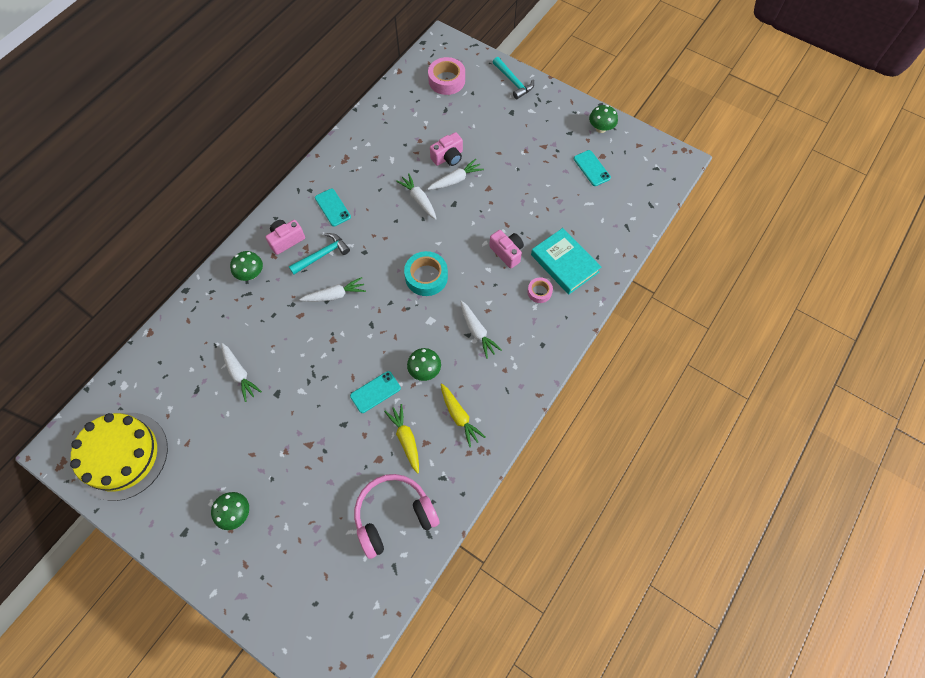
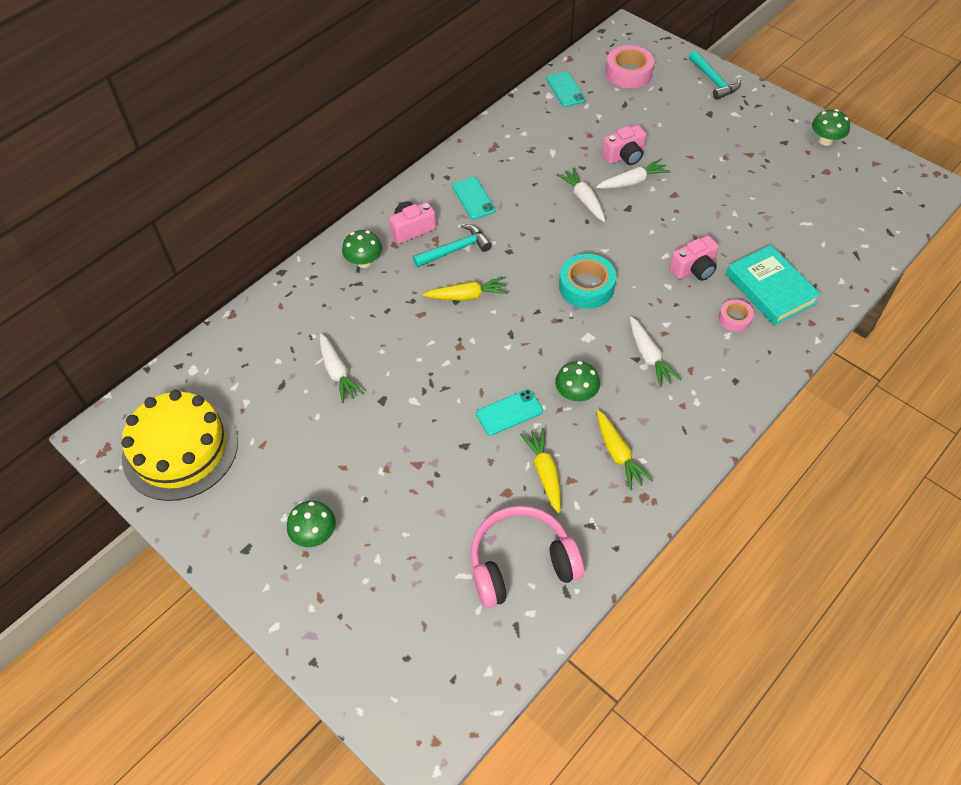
camera: 10 degrees right, 10 degrees down
(335, 295) = (467, 296): white carrot -> yellow carrot
(507, 252) = (694, 269): pink camera -> pink camera turned 90 degrees clockwise
(591, 168) = (811, 184): turquoise phone -> turquoise phone (565, 89)

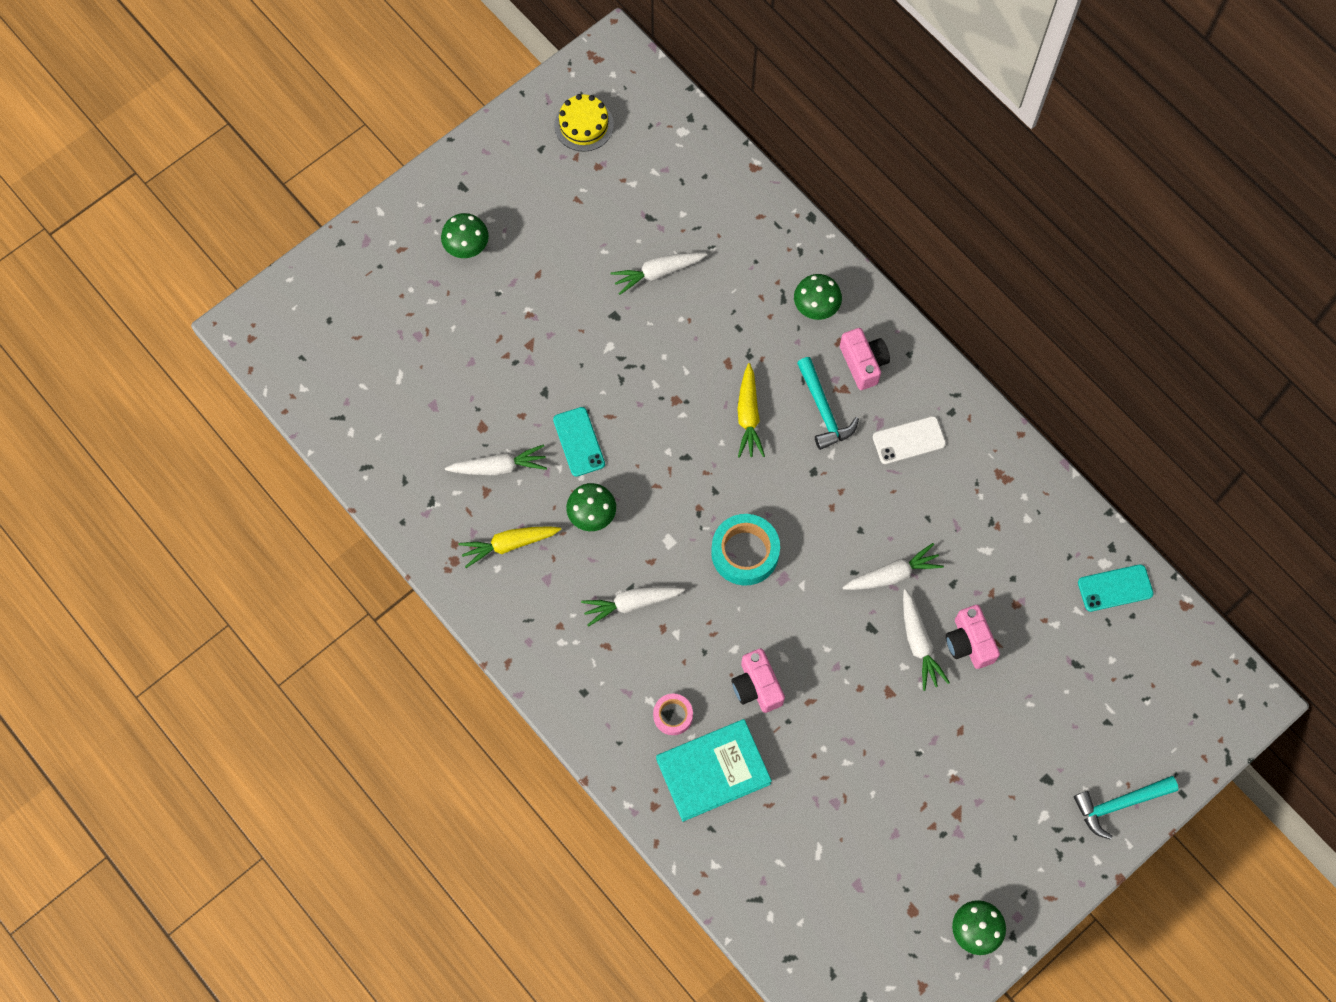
camera: 95 degrees right, 15 degrees up
(180, 449) = (584, 125): yellow cake -> yellow cake, size x0.51
(473, 198) = (909, 440): turquoise phone -> white phone
(521, 563) = (402, 430): pink headphones -> none
(545, 472) = (499, 467): yellow carrot -> white carrot
(628, 73) = (1146, 684): pink tape -> none

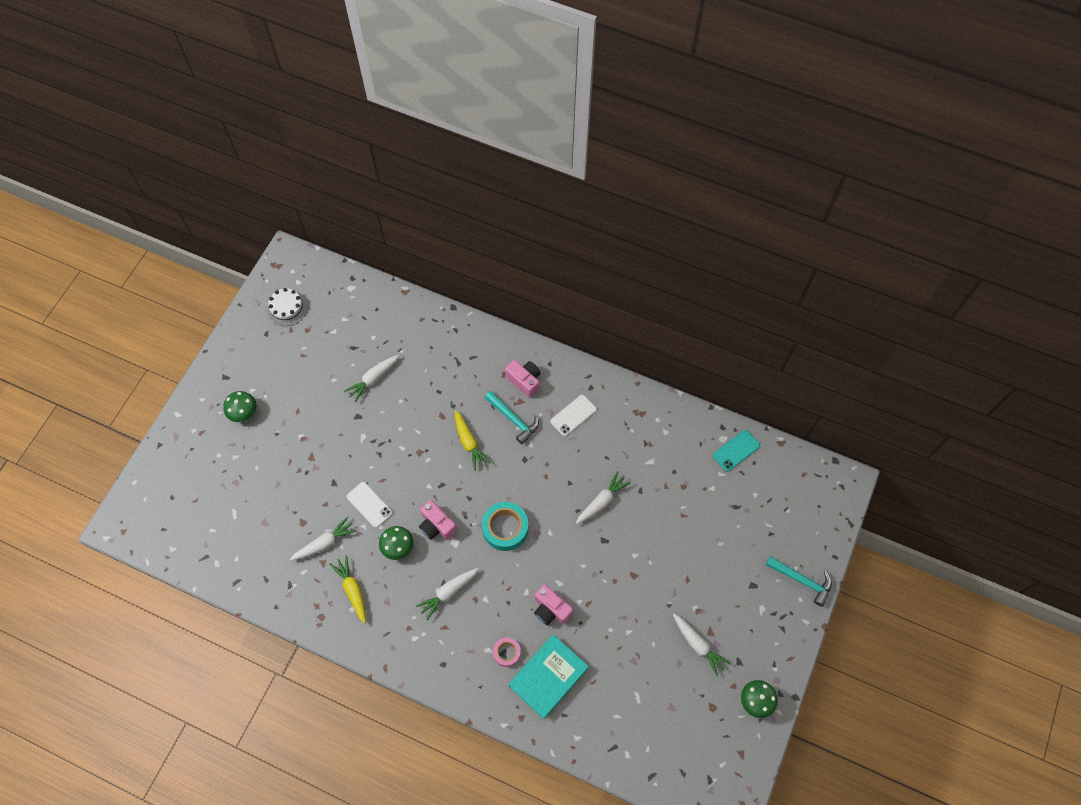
camera: 25 degrees left, 5 degrees down
(509, 544) = (352, 590): yellow carrot -> yellow carrot turned 105 degrees clockwise
(579, 442) = (369, 505): turquoise phone -> white phone
(584, 125) = (287, 308): yellow cake -> white cake
(816, 307) = (480, 359): green mushroom -> none
(918, 643) = (637, 537): white carrot -> white carrot (698, 645)
(969, 643) = (667, 522): pink camera -> pink camera (437, 526)
(1119, 804) = (802, 580): turquoise hammer -> turquoise hammer turned 105 degrees counterclockwise

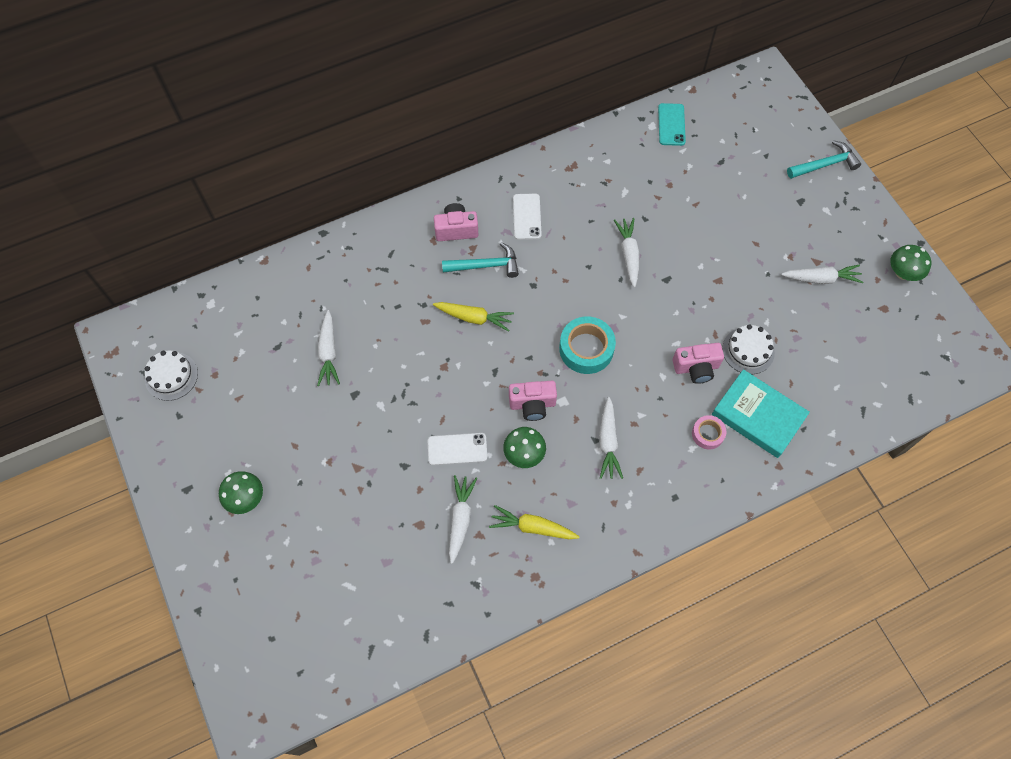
camera: 50 degrees left, 0 degrees up
(548, 677) = (758, 416): turquoise book -> turquoise book turned 45 degrees counterclockwise
(594, 635) = (748, 350): none -> white cake

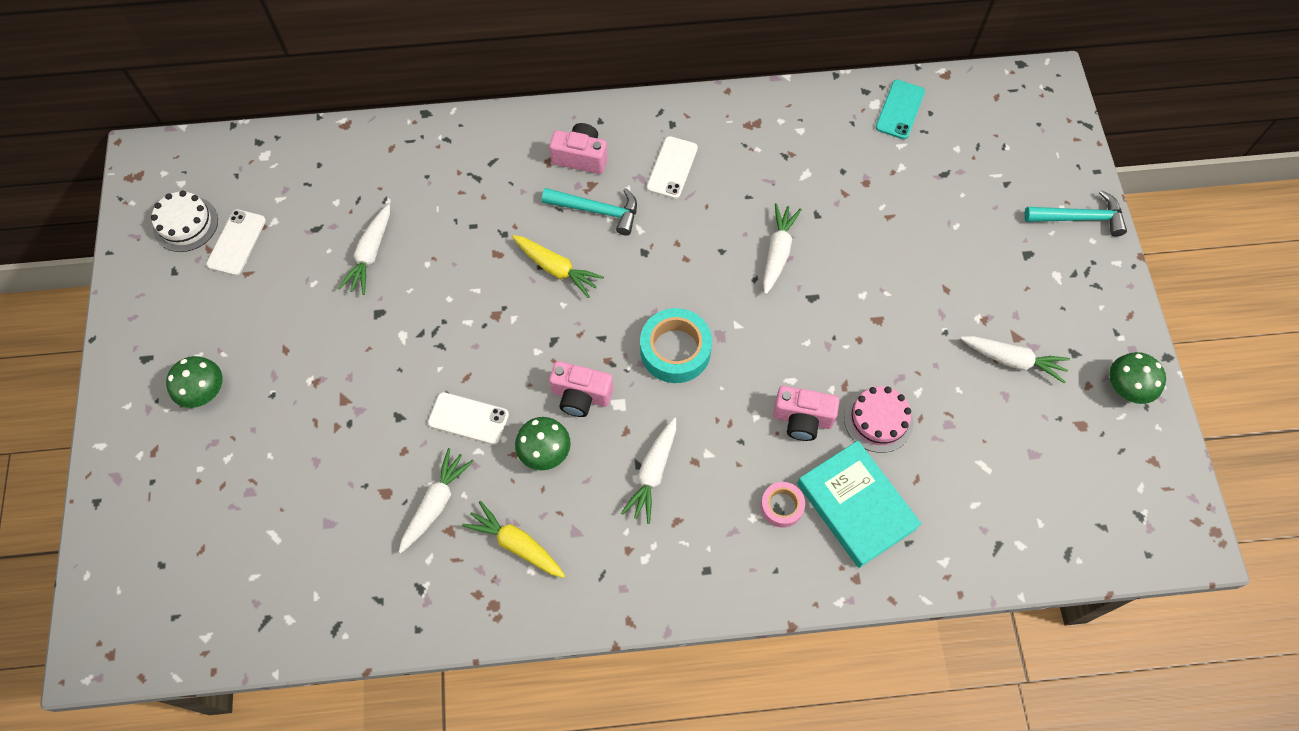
camera: 20 degrees right, 0 degrees up
(219, 377) = (237, 242): none -> white phone
(748, 350) = (878, 420): white cake -> pink cake

